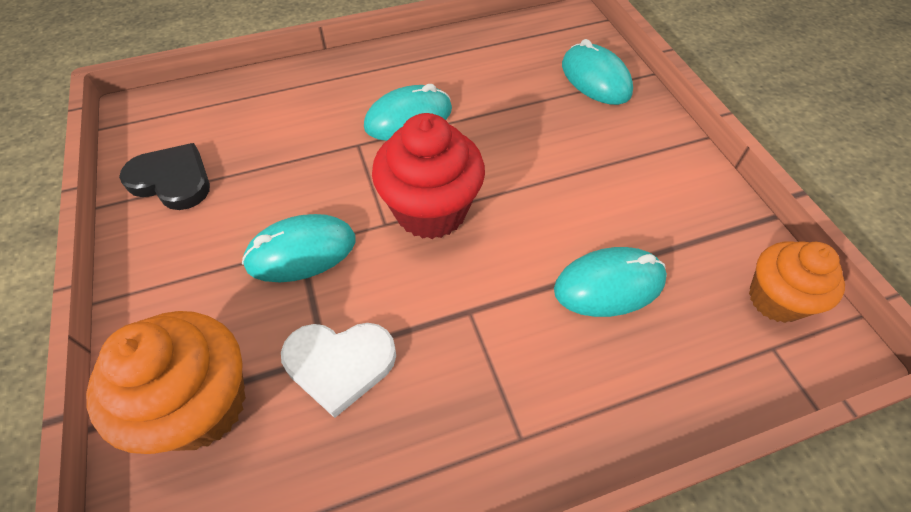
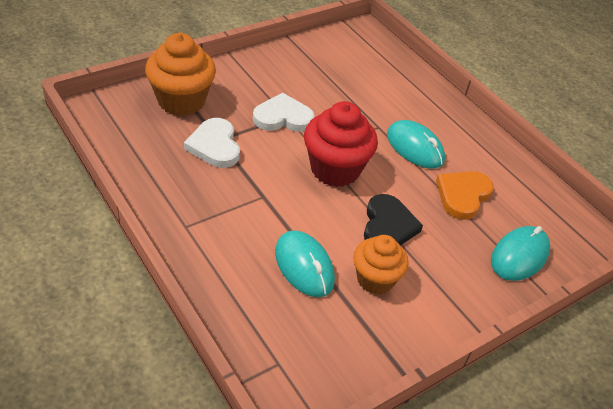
camera: 70 degrees right, 10 degrees down
(172, 180) = (315, 56): black heart -> black heart (388, 226)
(301, 252) = (283, 117): turquoise mouse -> white heart
(500, 98) = (463, 195): none -> orange heart
(775, 299) = (322, 370): orange cupcake -> orange cupcake (375, 279)

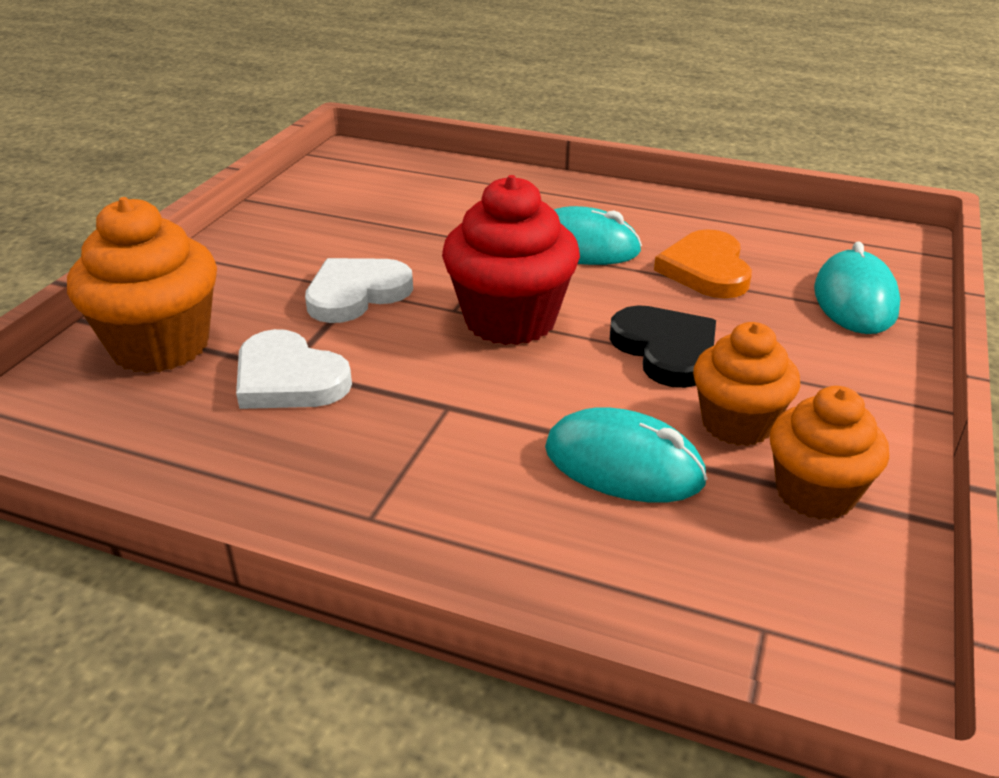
camera: 30 degrees left, 10 degrees down
(368, 329) = (815, 493): none -> orange cupcake

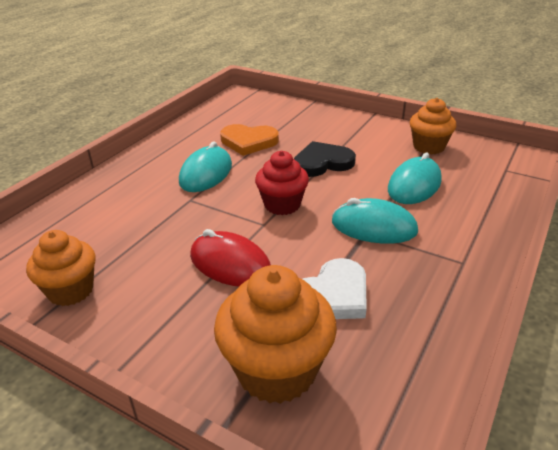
camera: 80 degrees left, 0 degrees up
(356, 294) = (230, 264): white heart -> red mouse
(510, 320) = (282, 205): red cupcake -> red cupcake, size x0.66
(737, 423) = (383, 155): orange cupcake -> orange cupcake (71, 290)
(854, 300) = (290, 113): turquoise mouse -> turquoise mouse (373, 227)

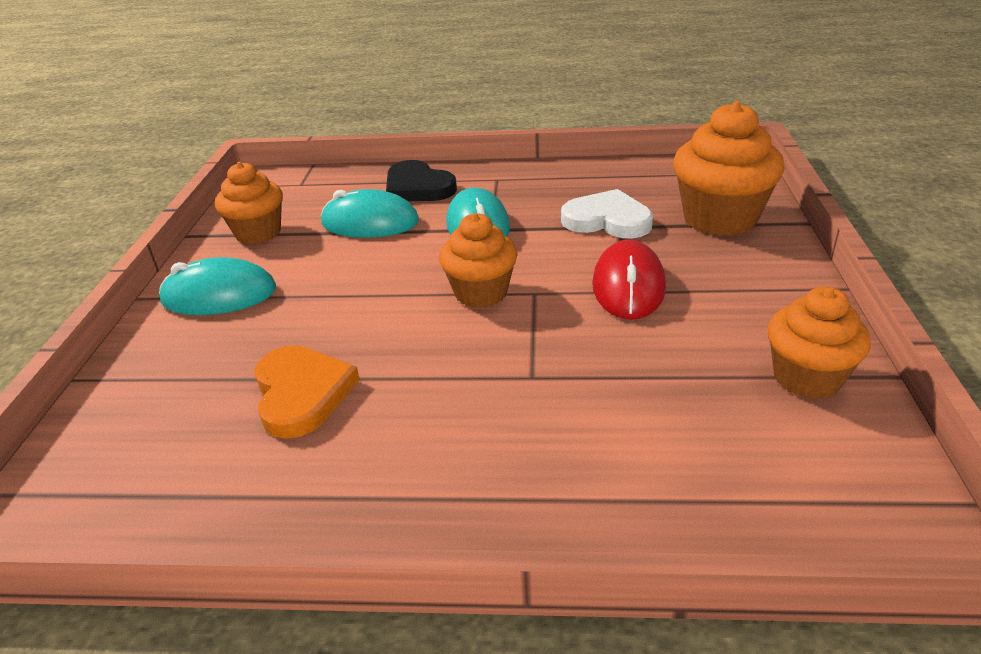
camera: 115 degrees left, 0 degrees up
(206, 174) = (446, 394): turquoise mouse -> turquoise mouse (219, 295)
(282, 205) = (481, 293): red cupcake -> orange cupcake
(322, 163) = (345, 296): black heart -> black heart (418, 187)

